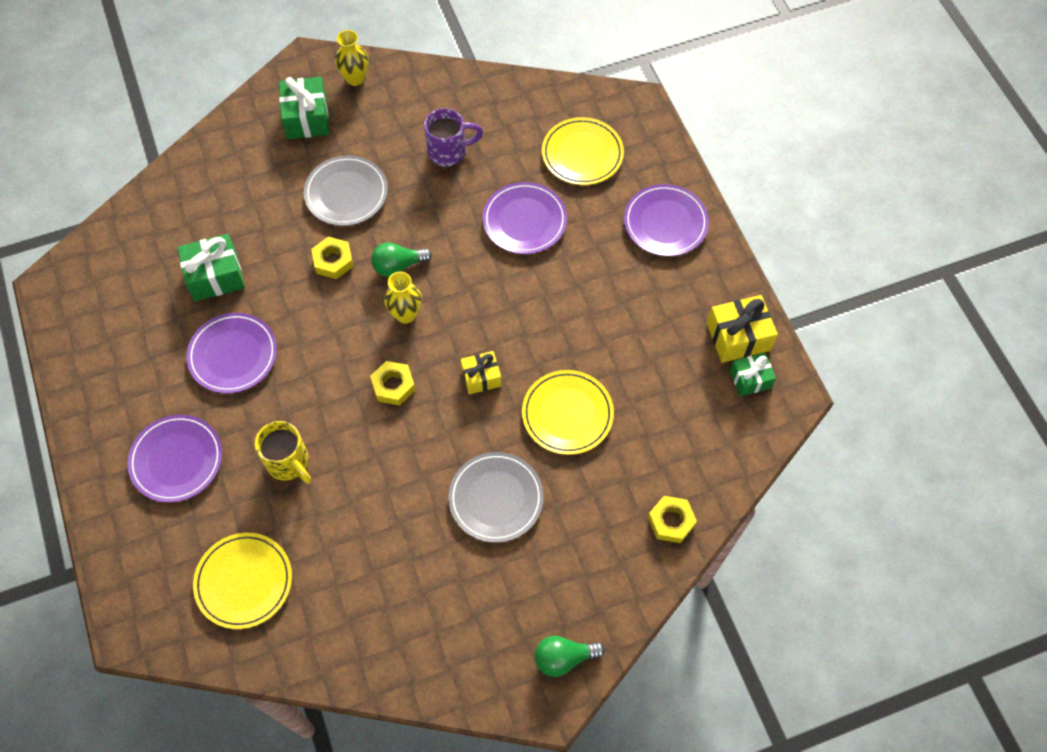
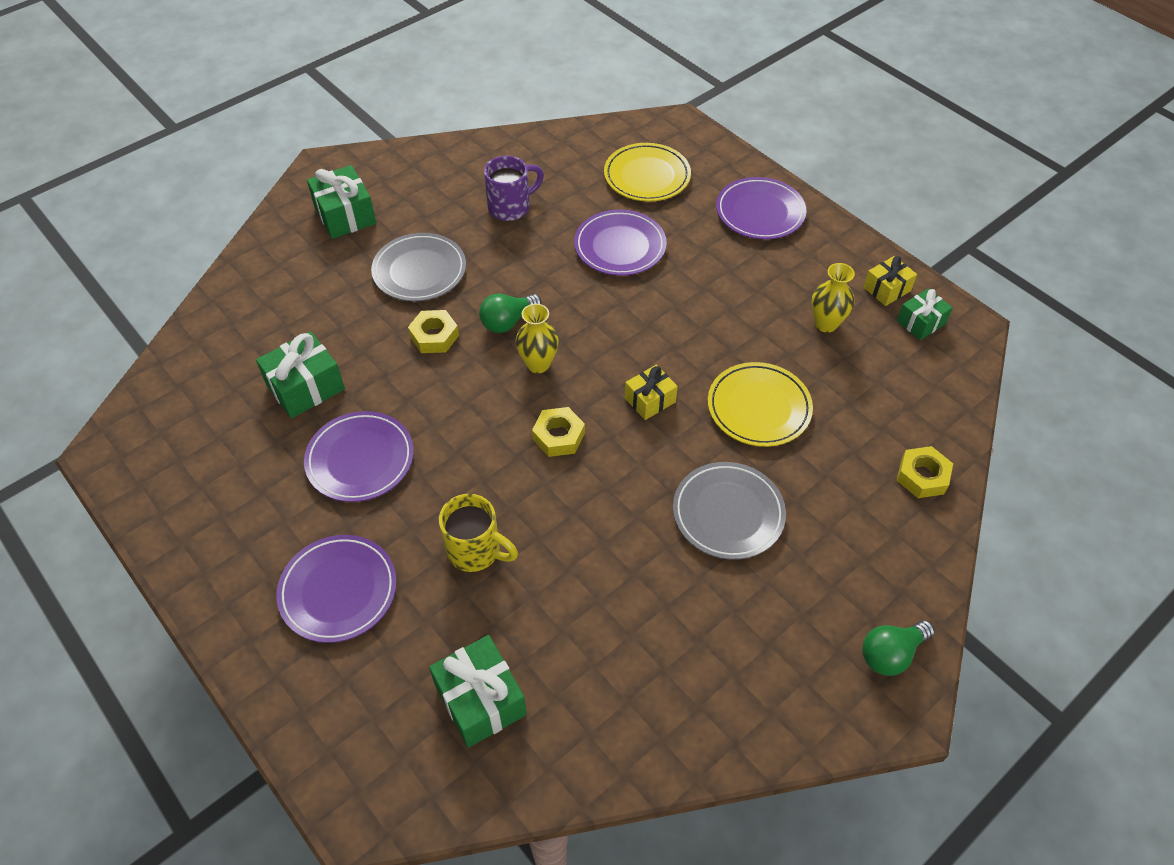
camera: 20 degrees left, 10 degrees down
(244, 582) = (480, 700): yellow plate -> green gift
(355, 78) = (381, 169): yellow vase -> yellow vase (826, 324)
(738, 337) = (887, 289): yellow gift -> yellow gift, size x0.64

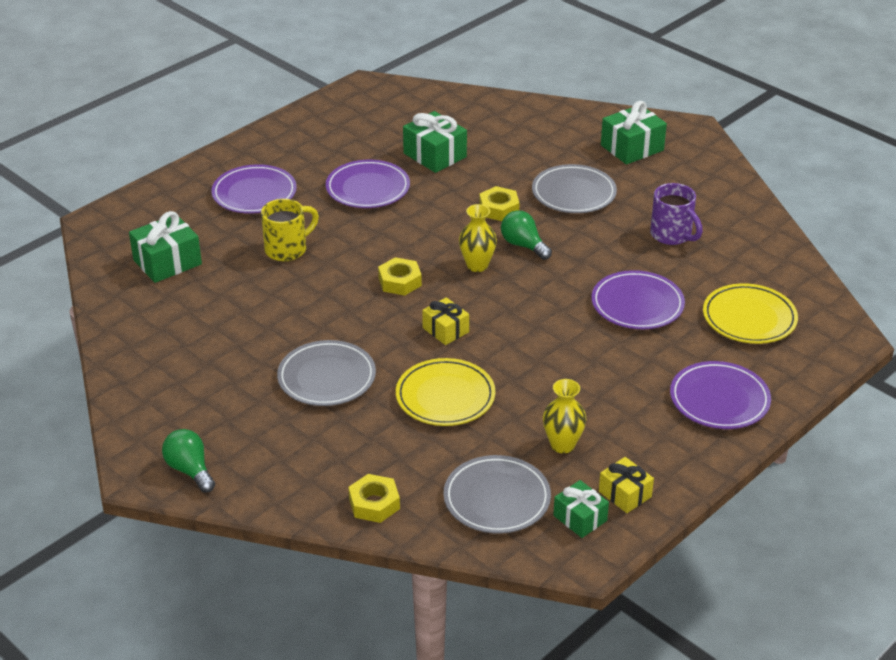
camera: 85 degrees right, 15 degrees down
(476, 551) = (287, 249): yellow mug -> yellow mug turned 150 degrees counterclockwise
(903, 378) = (497, 499): none -> grey plate

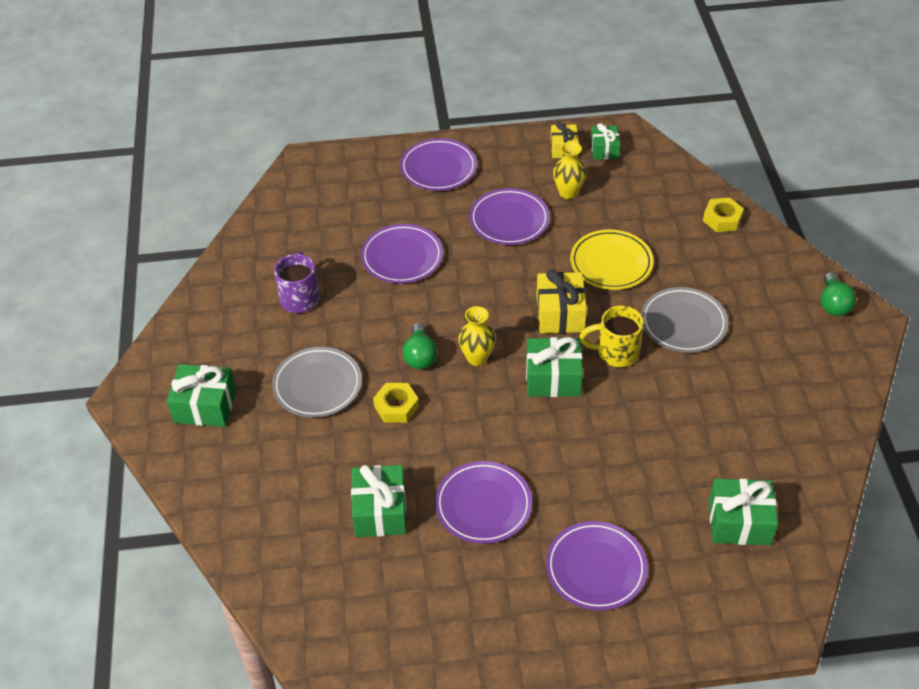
camera: 140 degrees left, 10 degrees up
(287, 249) = (618, 471): yellow mug -> yellow mug (615, 353)
(400, 281) = (553, 378): yellow nut -> green gift
(445, 330) = (560, 314): yellow gift -> yellow gift, size x1.57
(497, 499) = (642, 184): grey plate -> none
(586, 386) = (509, 220): none -> purple plate
(749, 318) = (344, 206): yellow plate -> none

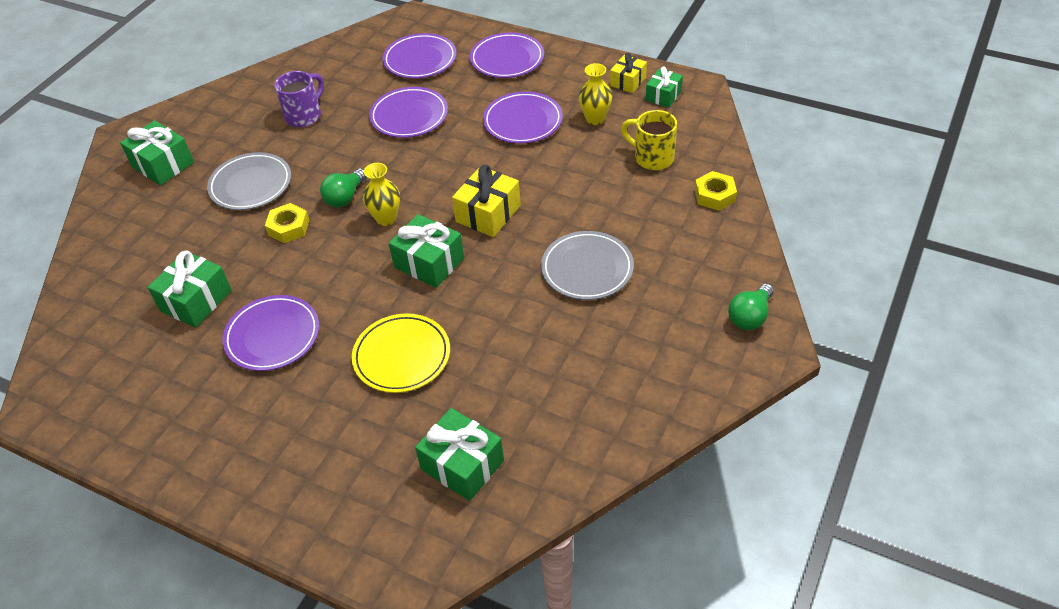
camera: 35 degrees right, 0 degrees up
(596, 568) = (304, 435): purple plate -> purple plate (420, 60)
(611, 263) = (574, 191): yellow plate -> yellow plate (402, 356)
(615, 353) = (502, 266): yellow mug -> yellow mug (652, 157)

